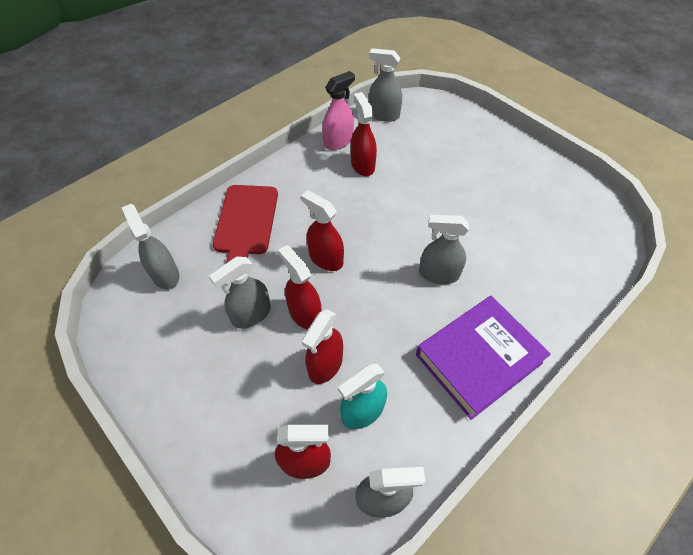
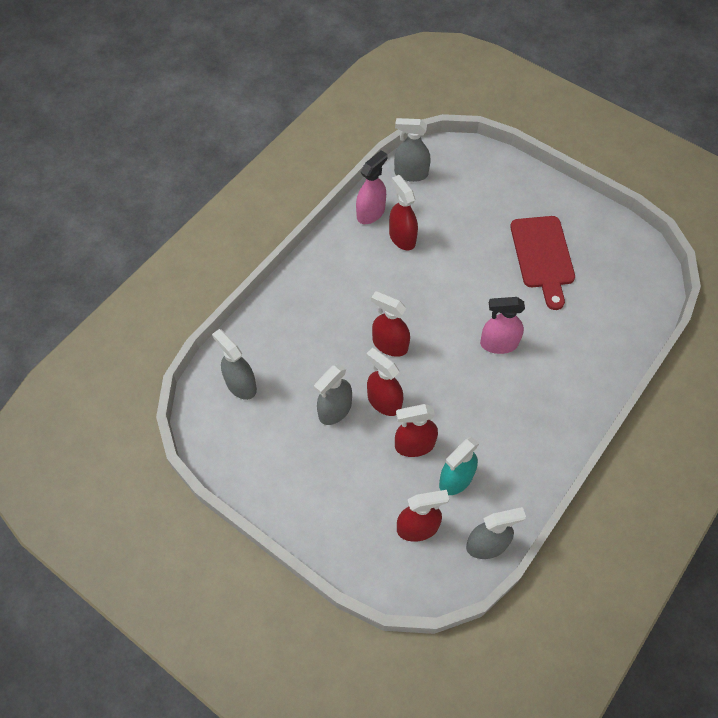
camera: 10 degrees left, 5 degrees up
(245, 224) = (302, 320): red cutting board -> red cutting board (542, 256)
(325, 365) = (414, 445): red spray bottle -> red spray bottle turned 60 degrees clockwise
(438, 274) = (498, 344): grey spray bottle -> pink spray bottle
(478, 359) = (547, 417): purple book -> none

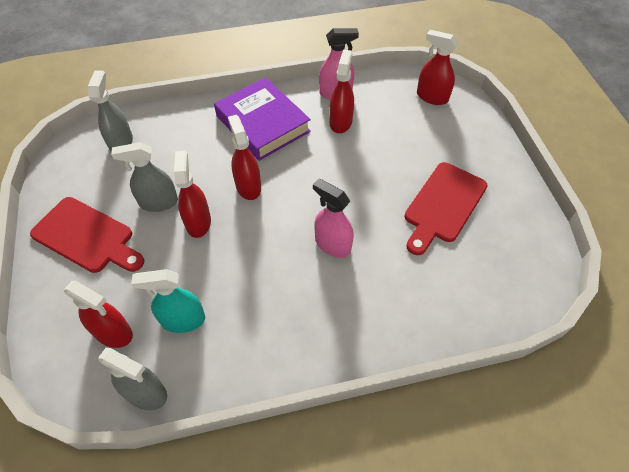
camera: 40 degrees right, 5 degrees down
(311, 480) = (87, 237): none -> red cutting board
(342, 282) = (263, 124): none -> purple book
(410, 173) = (395, 85): grey spray bottle -> none
(414, 445) = (183, 269): red spray bottle -> red spray bottle (432, 97)

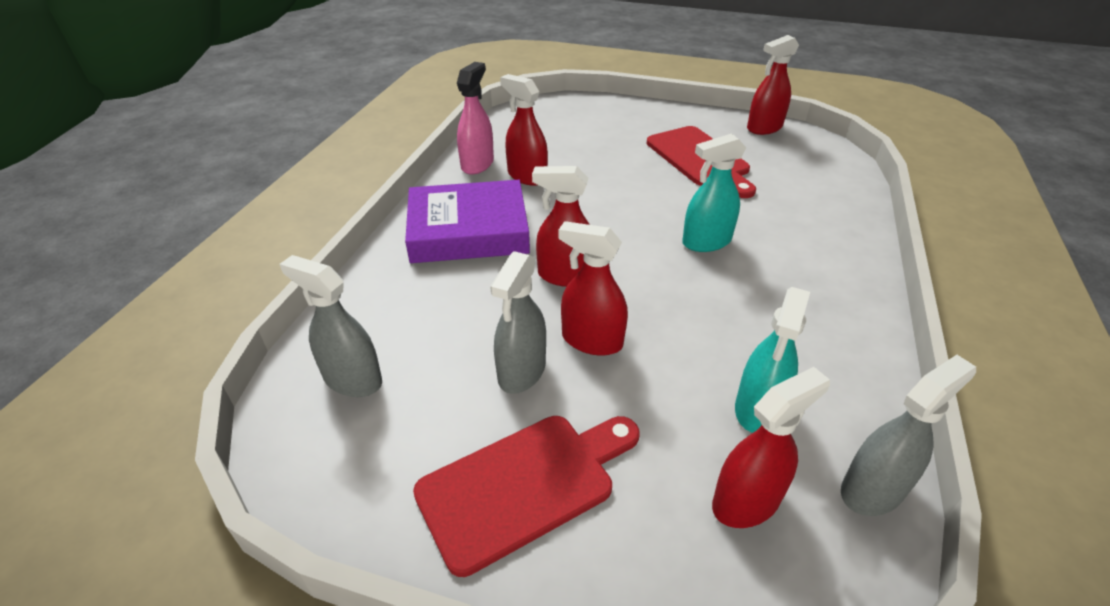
camera: 60 degrees left, 15 degrees down
(332, 244) = (706, 242): pink spray bottle -> turquoise spray bottle
(432, 97) = (550, 115): red spray bottle -> red spray bottle (764, 128)

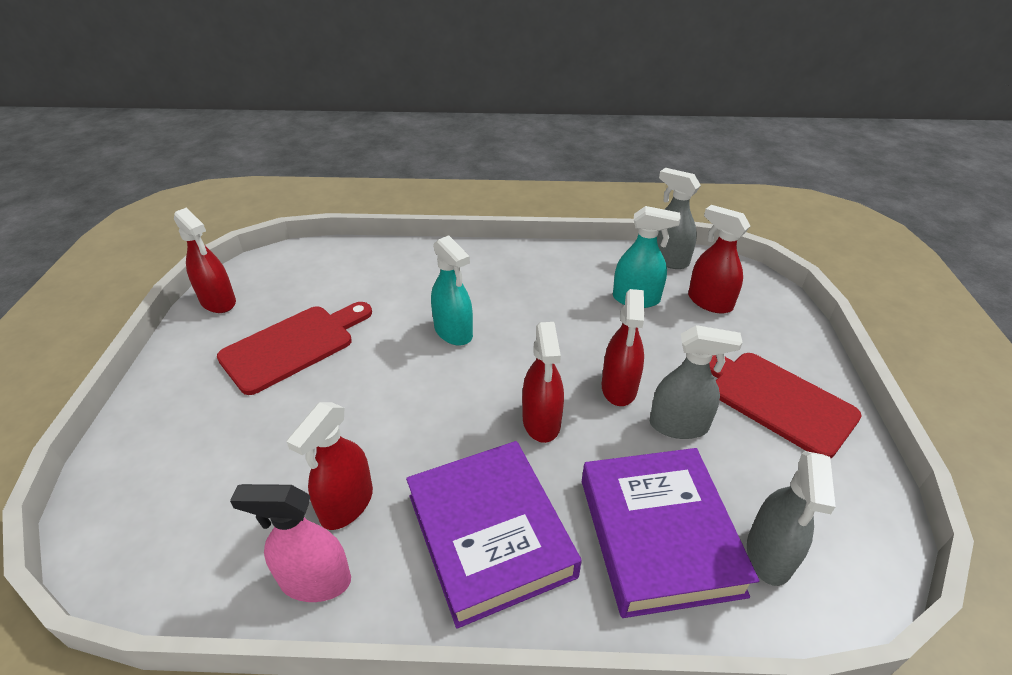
camera: 105 degrees left, 0 degrees up
(414, 315) = (659, 535): none -> purple book

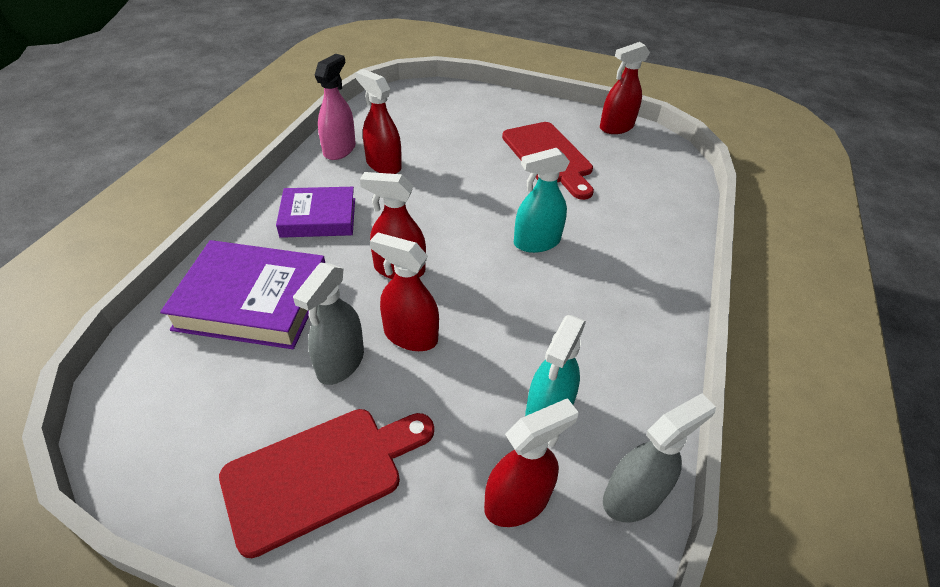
camera: 105 degrees right, 5 degrees up
(489, 535) = (318, 217): purple book -> purple book, size x0.66
(769, 555) = (185, 362): grey spray bottle -> none

